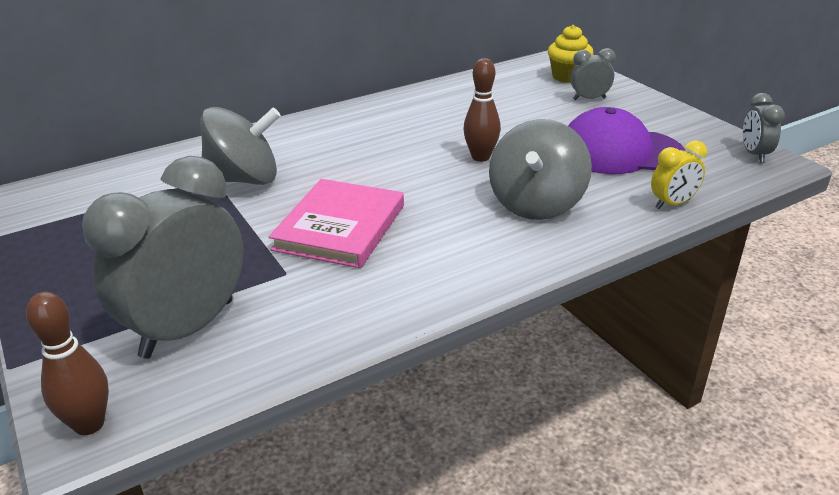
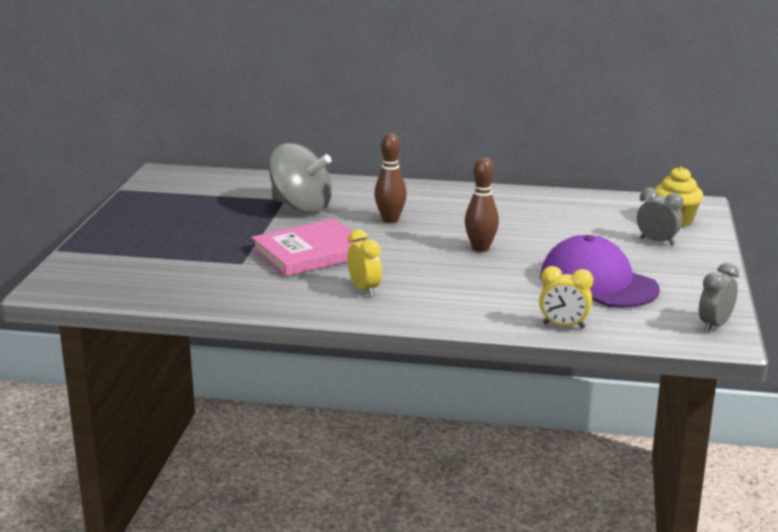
camera: 40 degrees right, 10 degrees down
(89, 424) = (57, 285): brown bowling pin -> brown bowling pin (390, 220)
(188, 328) = (153, 266): grey clock -> none
(461, 246) = (364, 290): none -> yellow clock
(536, 204) = (461, 288): grey spinning top -> none

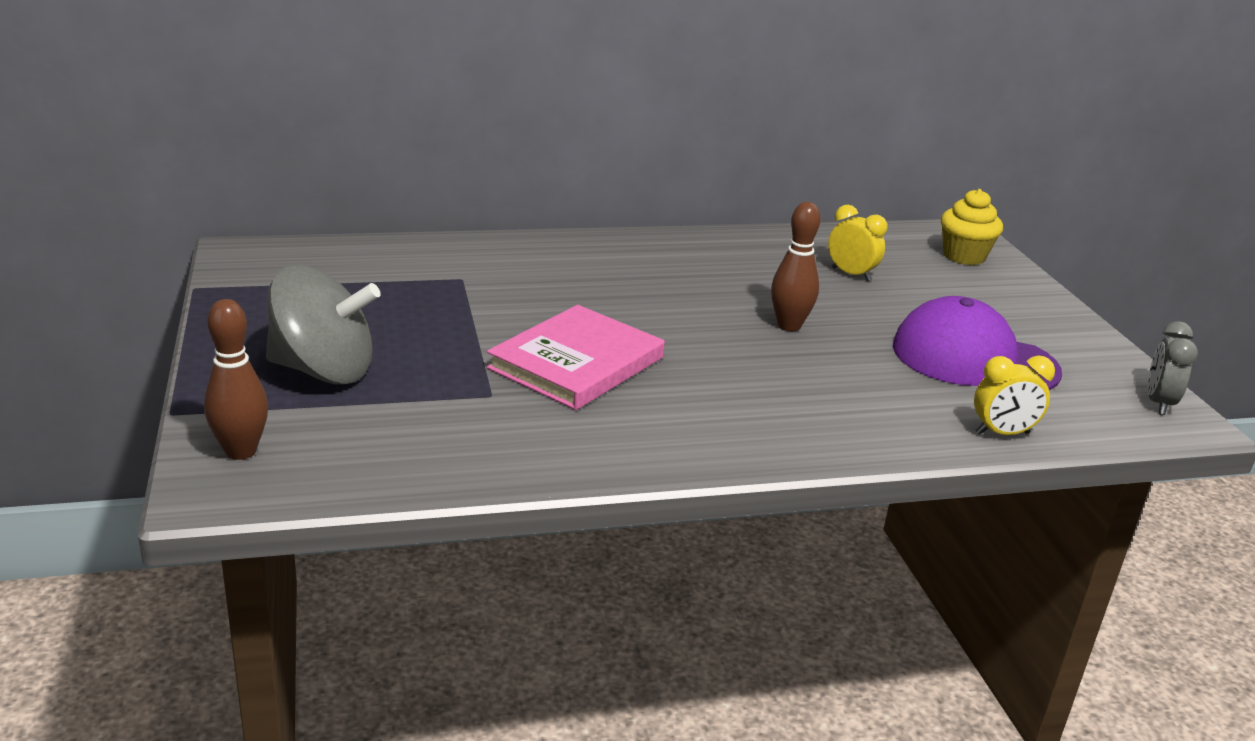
camera: 25 degrees left, 5 degrees up
(301, 207) = (496, 288): grey spinning top -> grey spinning top (323, 371)
(364, 290) = (705, 416): yellow clock -> yellow clock (851, 274)
(390, 220) = (635, 295): brown bowling pin -> brown bowling pin (241, 451)
(657, 241) = (975, 289): grey clock -> none

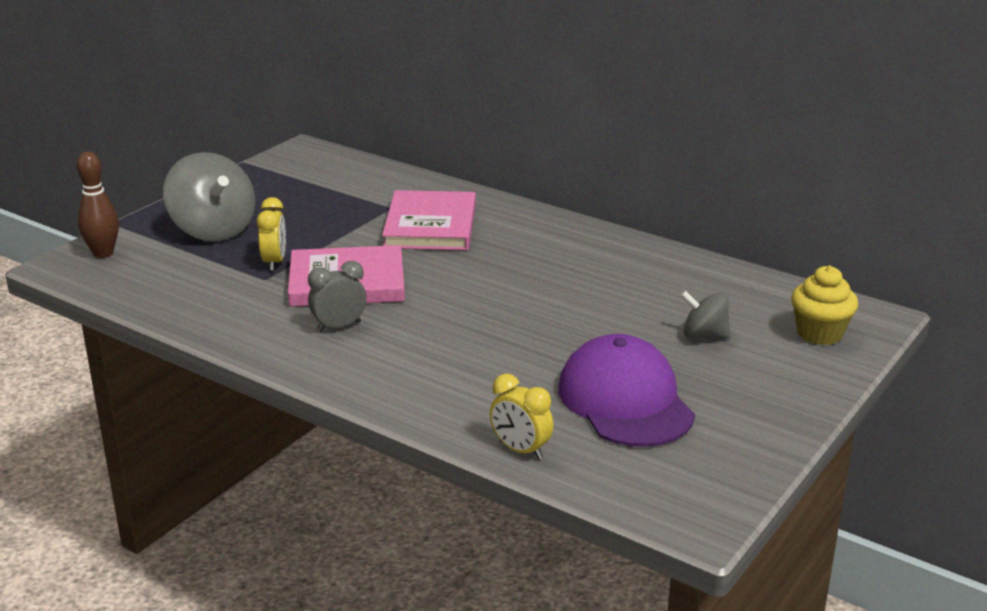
camera: 50 degrees right, 0 degrees up
(536, 281) = (430, 226): none -> pink book
(789, 326) = (536, 319): brown bowling pin -> none
(851, 274) = (674, 307): yellow clock -> yellow clock (274, 262)
(911, 287) = (704, 335): none -> grey spinning top
(1158, 403) = (707, 500): grey clock -> grey clock (339, 326)

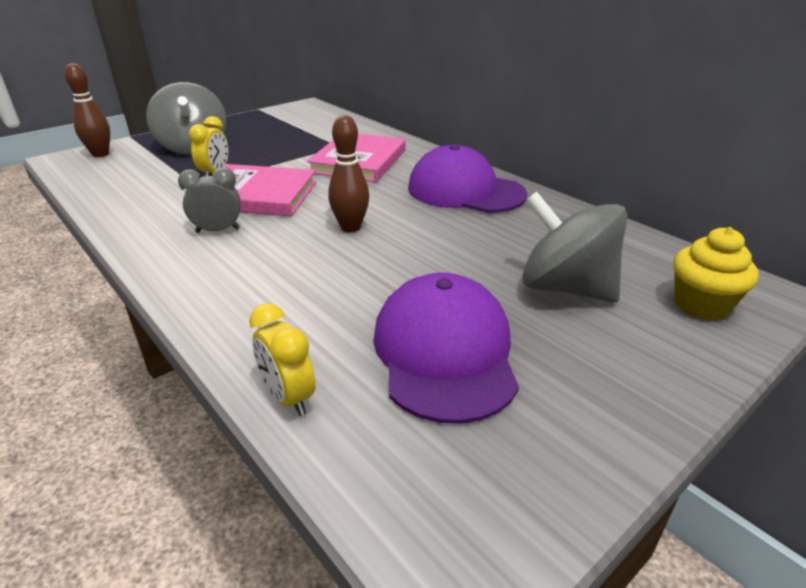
camera: 15 degrees right, 5 degrees up
(475, 305) = (350, 227): none -> brown bowling pin
(569, 249) = (465, 191): none -> purple cap
(704, 335) = (565, 288): grey spinning top -> grey spinning top, size x1.83

